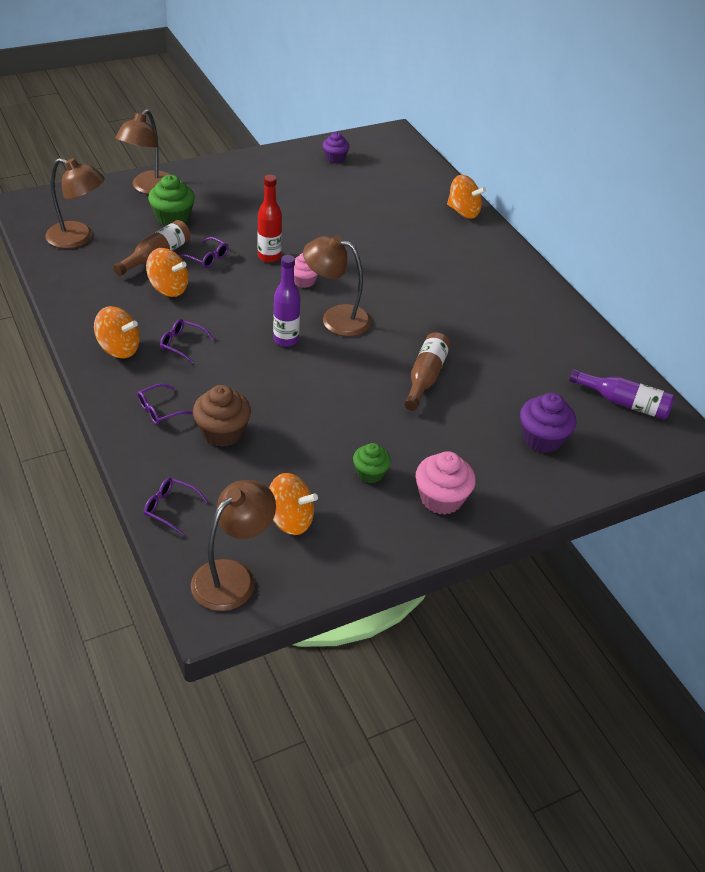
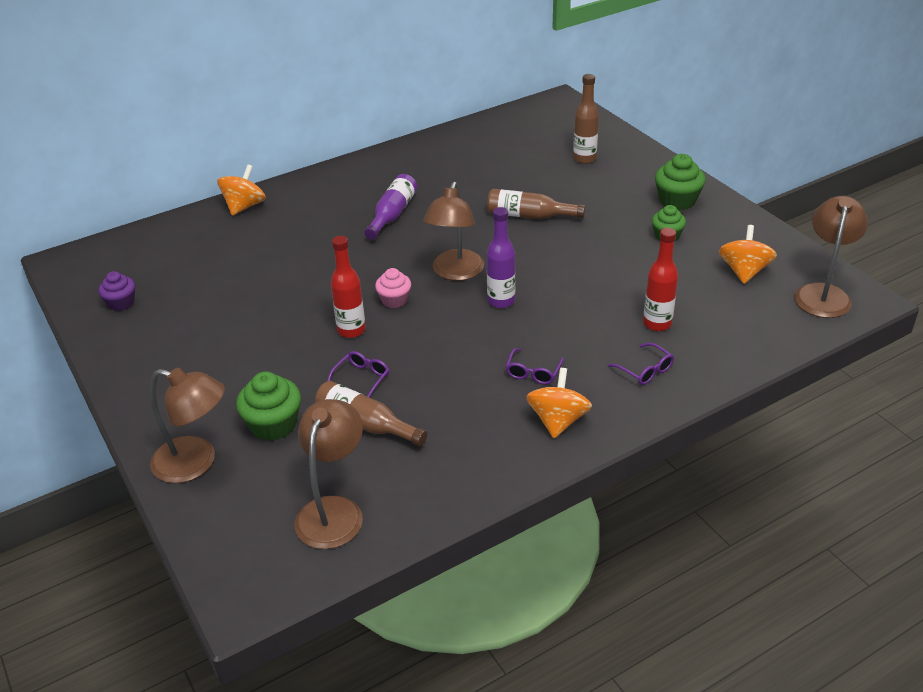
camera: 90 degrees left, 5 degrees down
(168, 288) = (432, 401): orange spinning top -> none
(171, 508) = (771, 340): purple glasses -> none
(222, 432) = (657, 323): brown cupcake -> red bottle
(233, 576) = (823, 293): brown lamp -> brown lamp turned 75 degrees clockwise
(441, 498) = (677, 201): pink cupcake -> green cupcake
(542, 438) = (584, 159): purple cupcake -> brown bottle
(624, 403) = (525, 125): purple bottle -> purple bottle (392, 214)

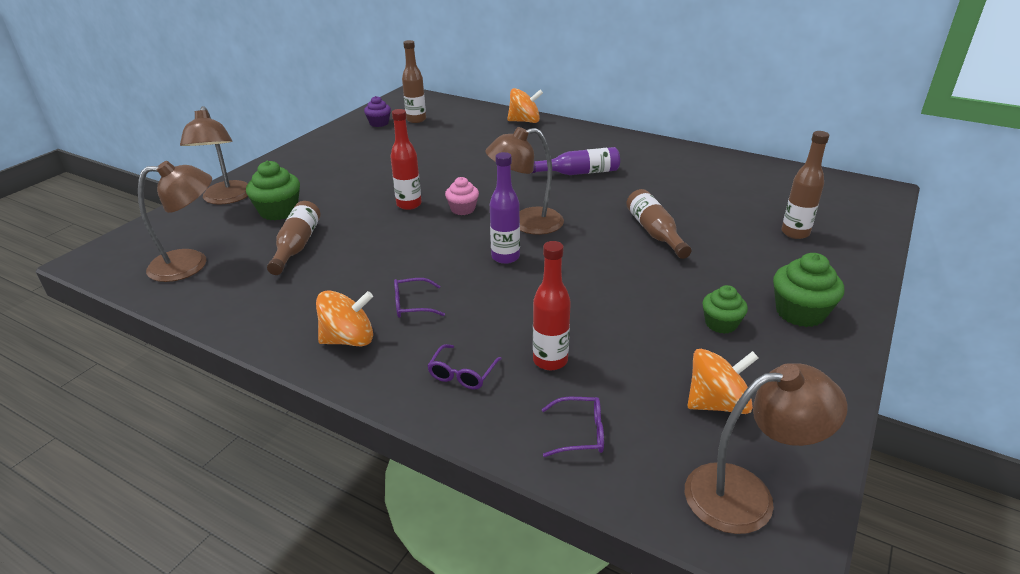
camera: 60 degrees right, 5 degrees down
(147, 274) = (416, 120): none -> brown bottle
(361, 379) = (350, 227): purple glasses -> purple glasses (579, 433)

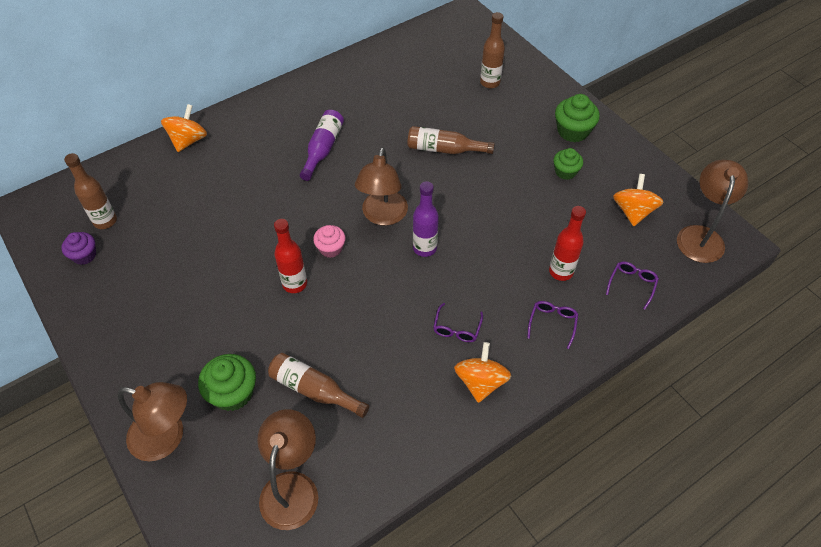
camera: 65 degrees left, 20 degrees up
(462, 373) = (552, 324): purple glasses -> purple glasses turned 120 degrees counterclockwise

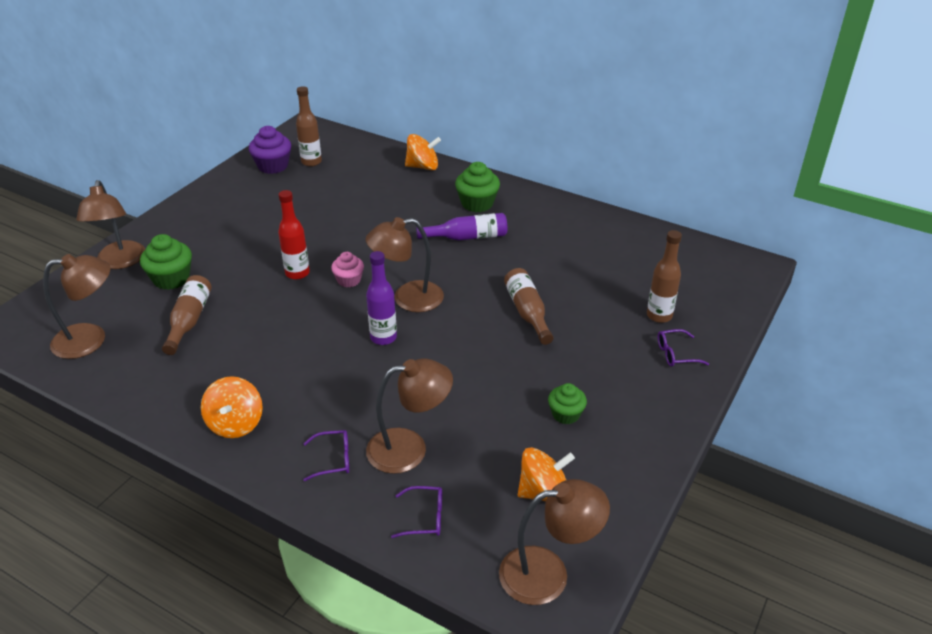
camera: 65 degrees right, 15 degrees down
(84, 255) = (273, 166): purple cupcake -> purple cupcake, size x1.54
(457, 328) = (294, 388): purple glasses -> purple glasses (676, 354)
(480, 382) = (235, 423): orange spinning top -> orange spinning top turned 105 degrees clockwise
(561, 272) = (409, 448): red bottle -> brown lamp
(573, 131) = (639, 404): green cupcake -> green cupcake (477, 203)

